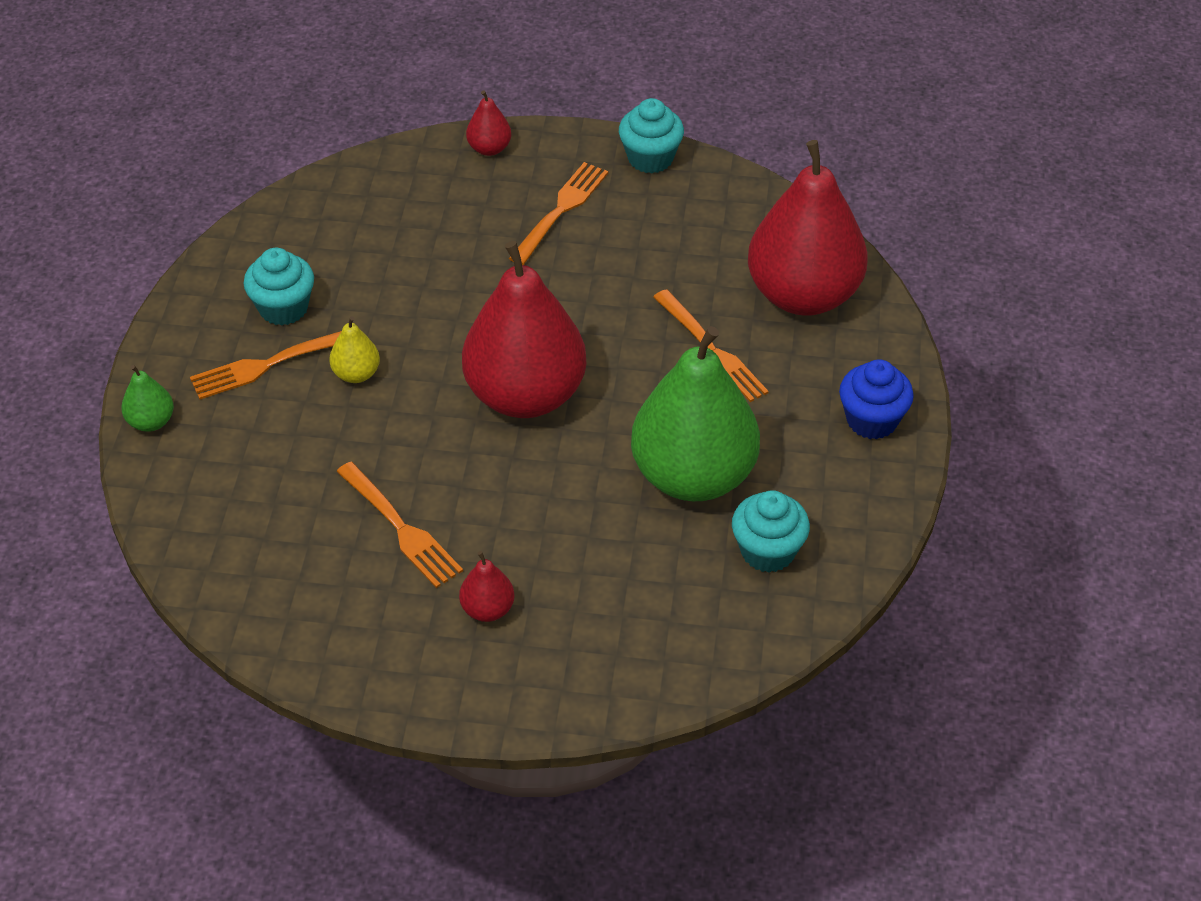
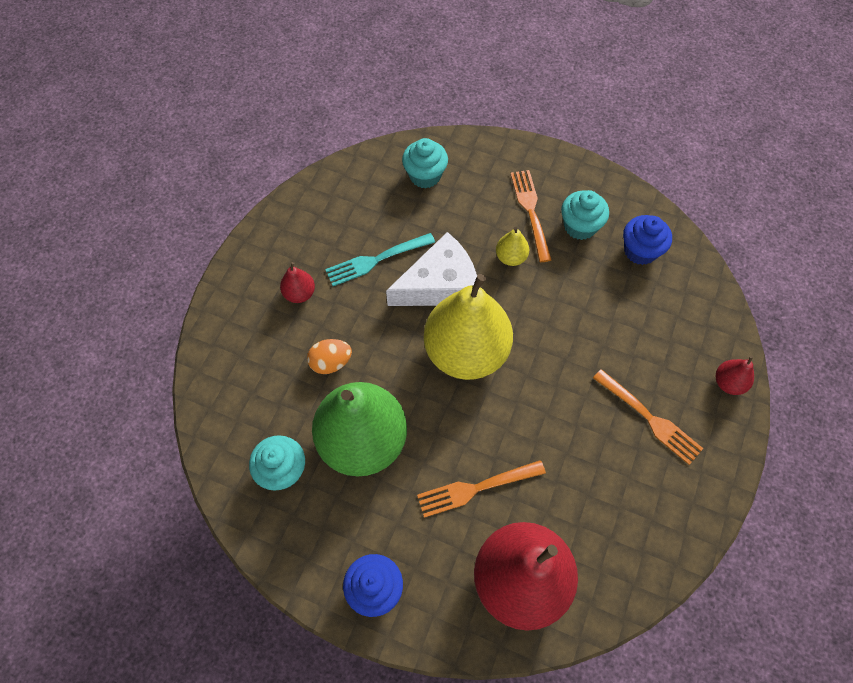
camera: 105 degrees right, 15 degrees up
(151, 421) = (498, 149): green pear -> none
(311, 242) = (640, 251): none -> blue cupcake
(400, 527) = (377, 259): orange fork -> turquoise fork
(425, 444) = (439, 285): none -> white cheese
(525, 395) = (466, 352): red pear -> yellow pear
(591, 540) = (331, 362): none -> orange egg
(650, 158) = (703, 503): turquoise cupcake -> turquoise cupcake (425, 175)

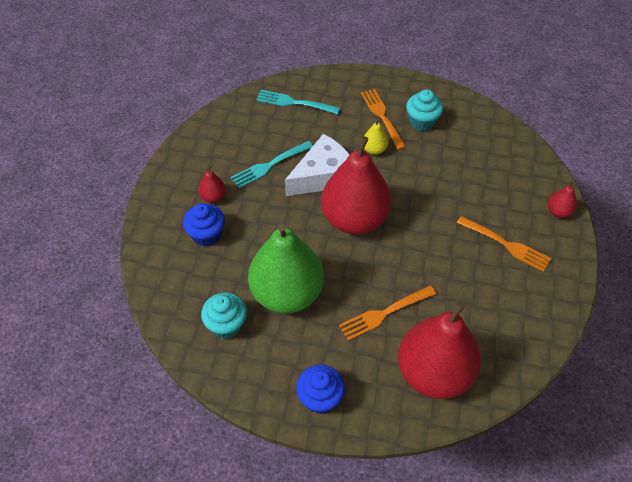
camera: 10 degrees left, 10 degrees down
(331, 362) = (249, 242): orange egg -> none
(425, 175) = (295, 103): turquoise cupcake -> turquoise fork
(466, 352) = (354, 219): yellow pear -> red pear
(640, 251) = (471, 132): blue cupcake -> blue cupcake (206, 235)

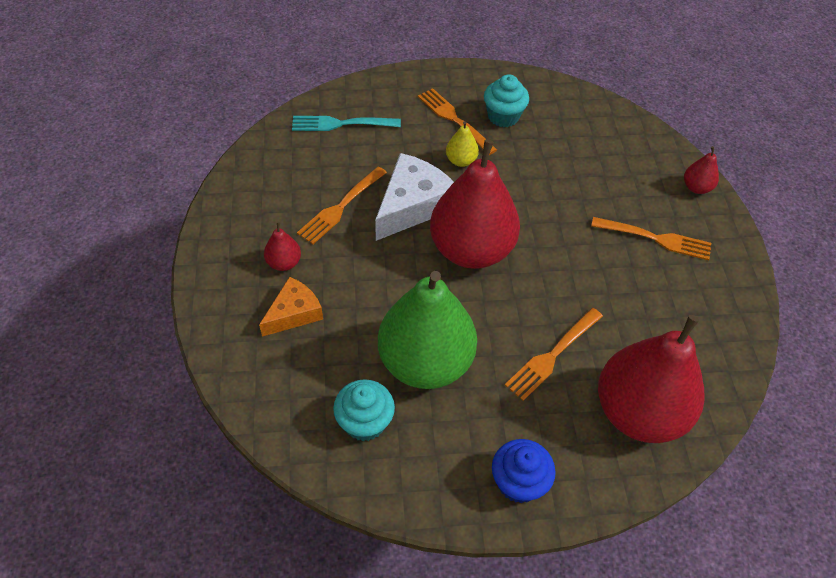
camera: 20 degrees left, 0 degrees up
(206, 235) = (294, 313): blue cupcake -> orange cheese
(270, 165) = (341, 206): turquoise fork -> orange fork

